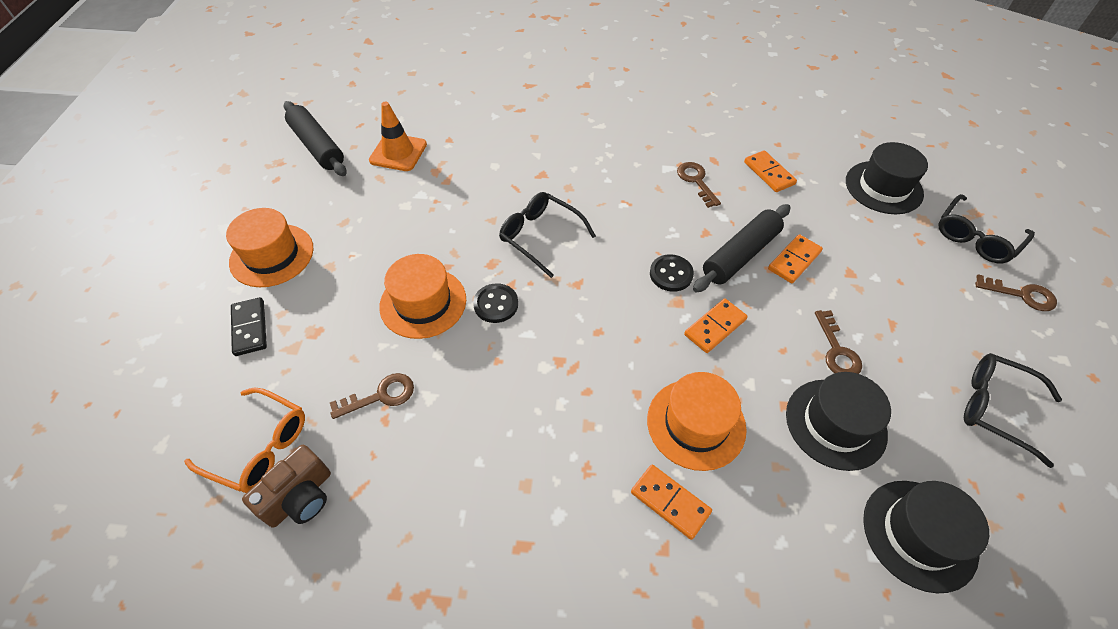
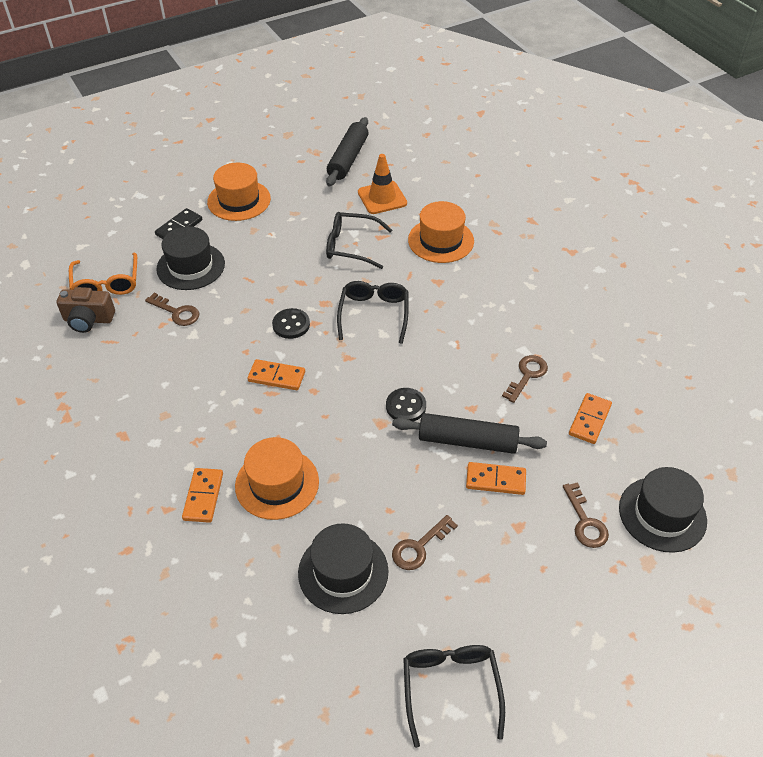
camera: 55 degrees right, 5 degrees down
(423, 302) = (261, 289): orange hat -> orange hat (441, 240)
(715, 327) = (375, 456): orange domino -> orange domino (276, 376)
(919, 534) = (280, 663): black hat -> black hat (191, 266)
(976, 238) = (665, 615): black glasses -> black glasses (351, 246)
(1022, 295) = (618, 677): brown key -> brown key (585, 522)

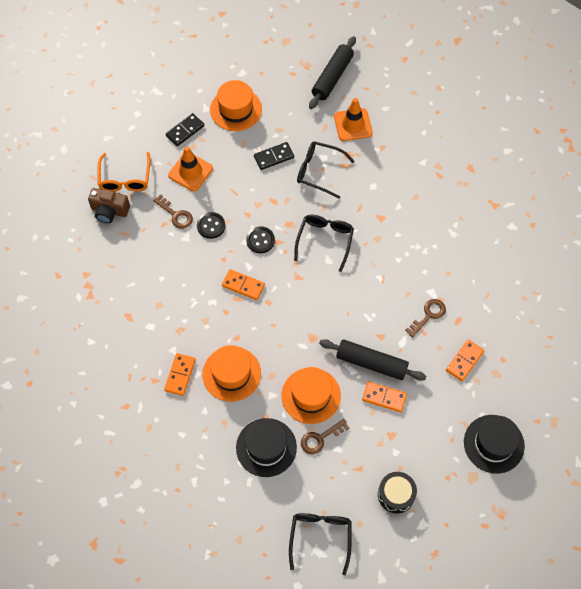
camera: 10 degrees right, 15 degrees up
(191, 266) = (190, 172): black hat -> orange traffic cone
(293, 239) = (274, 157): none -> black domino
(406, 406) = (333, 327): black button -> black button (211, 226)
(441, 240) = (391, 177): orange hat -> orange hat (311, 395)
(547, 605) = (396, 495): none -> black drum
(585, 522) = (438, 440): brown key -> none

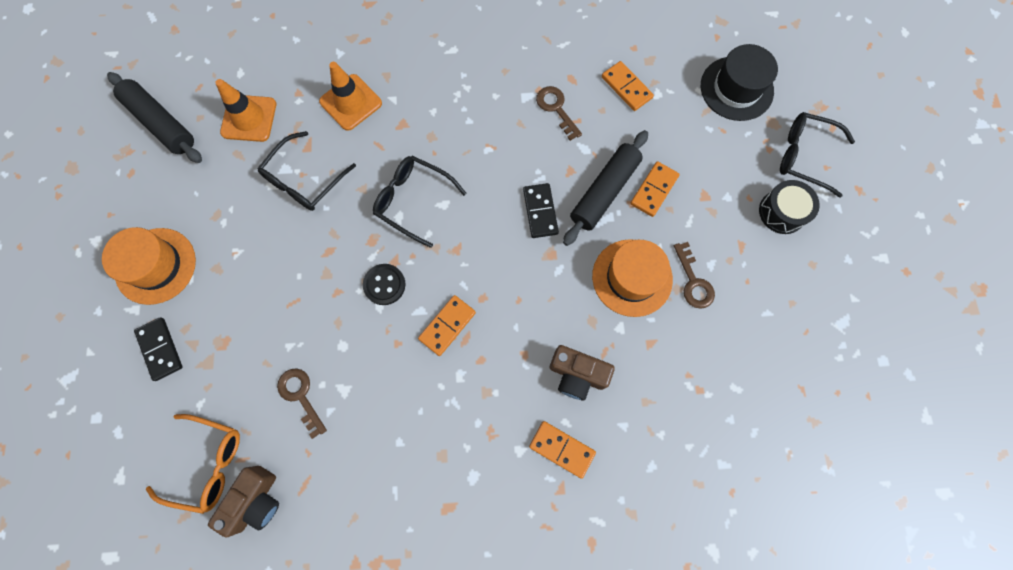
camera: 75 degrees left, 10 degrees up
(176, 215) = (300, 396): brown key -> brown key turned 90 degrees counterclockwise
(190, 172) = (235, 357): orange traffic cone -> orange traffic cone (351, 102)
(211, 226) = (337, 348): black button -> none
(231, 374) = (577, 374): orange hat -> brown camera
(266, 447) = (692, 354): black hat -> none
(274, 157) = (258, 233): black domino -> black domino (540, 211)
(320, 537) = (824, 316): black glasses -> black glasses (804, 156)

